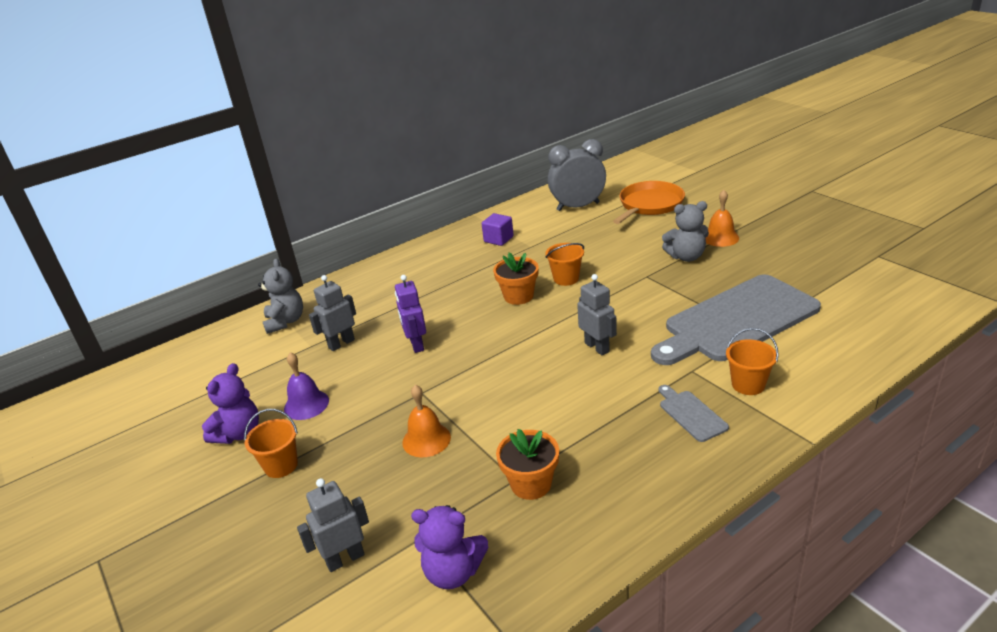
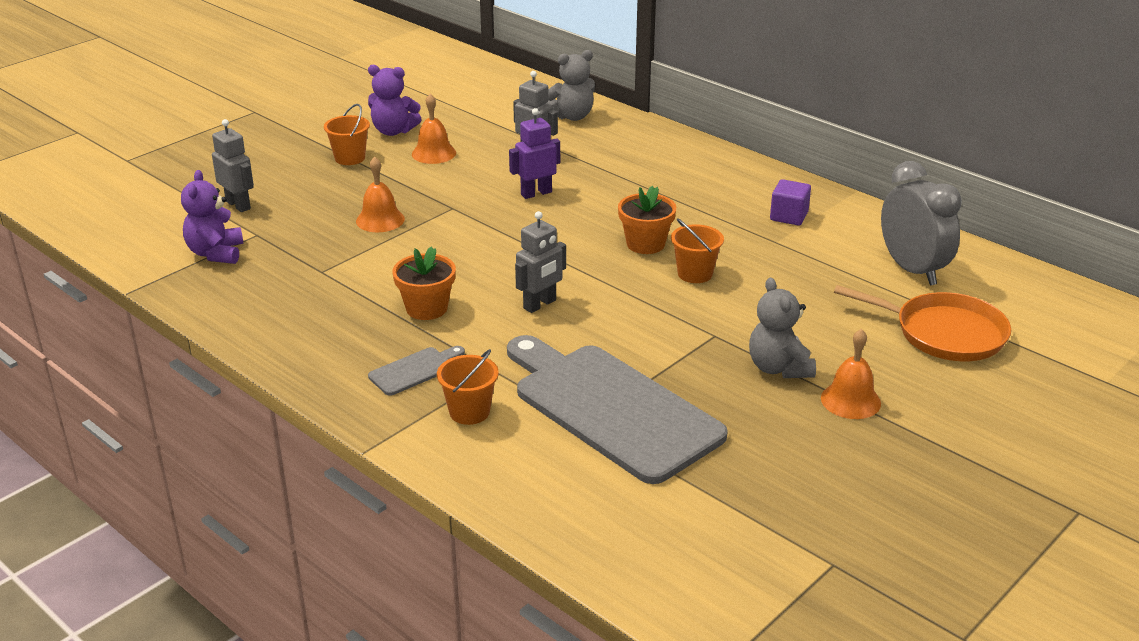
camera: 75 degrees right, 0 degrees up
(306, 404) = (433, 153): purple bell -> orange bell
(531, 484) = (314, 280): orange flower pot -> orange flower pot (426, 308)

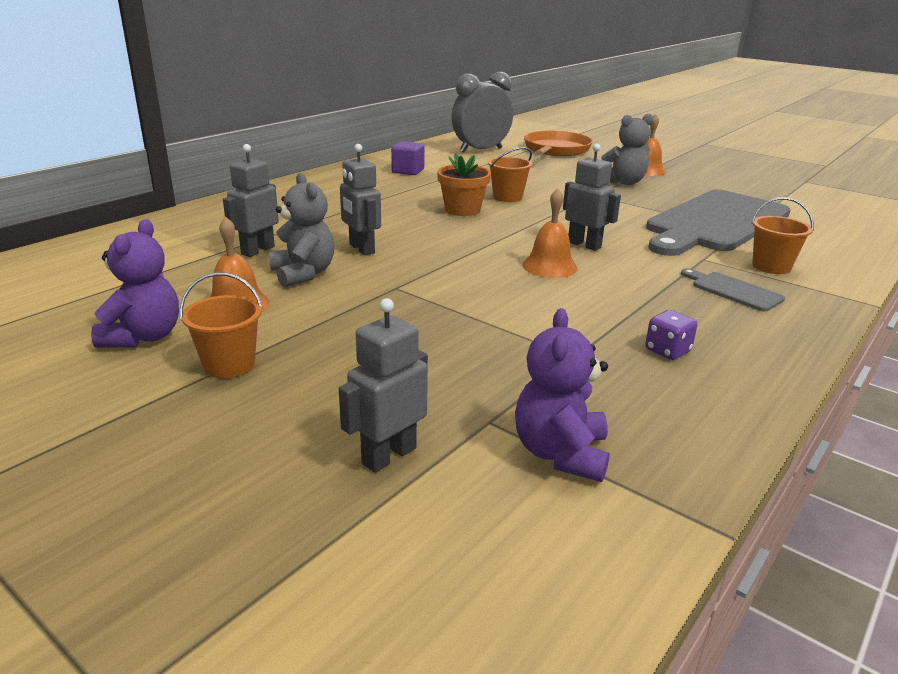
camera: 95 degrees left, 5 degrees down
(216, 253) = (560, 453): purple teddy bear -> purple teddy bear turned 105 degrees clockwise
(316, 311) = (667, 351): none -> purple dice
(380, 220) = (430, 328): orange bell -> orange bell (549, 266)
(426, 308) = (621, 291): orange flower pot -> none
(536, 193) = (361, 249): purple robot -> grey robot
(572, 116) = (166, 234): grey teddy bear -> grey teddy bear (303, 274)

